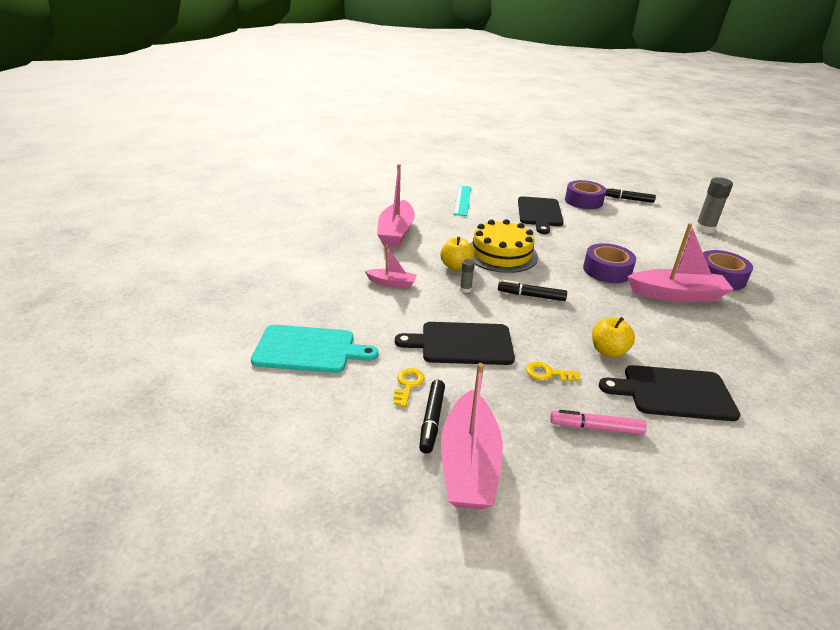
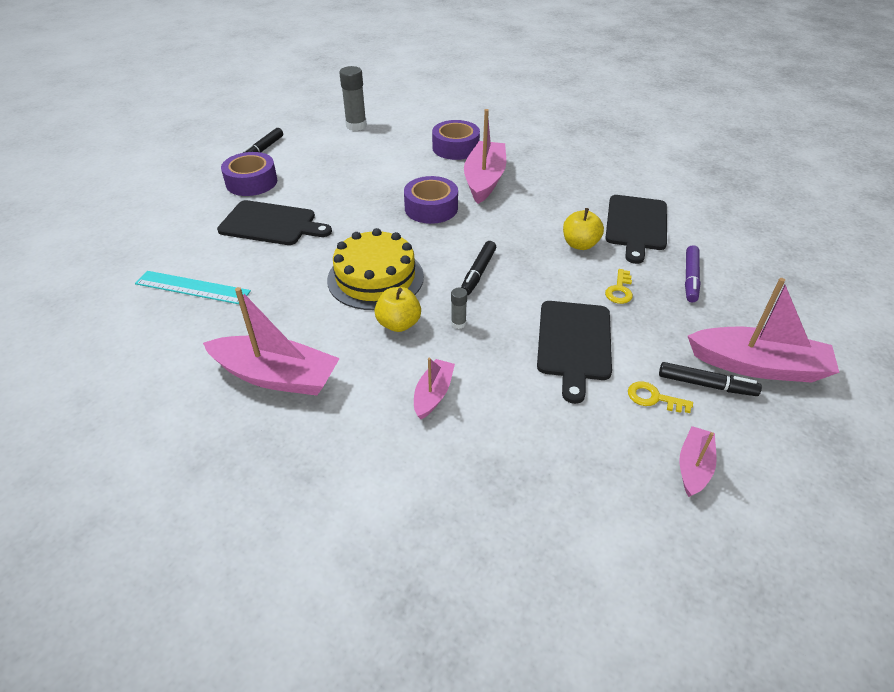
camera: 80 degrees left, 10 degrees up
(309, 349) = (596, 496): turquoise cutting board -> none
(336, 401) = (693, 467): none -> pink boat
(596, 428) = (690, 278): pink marker -> purple marker

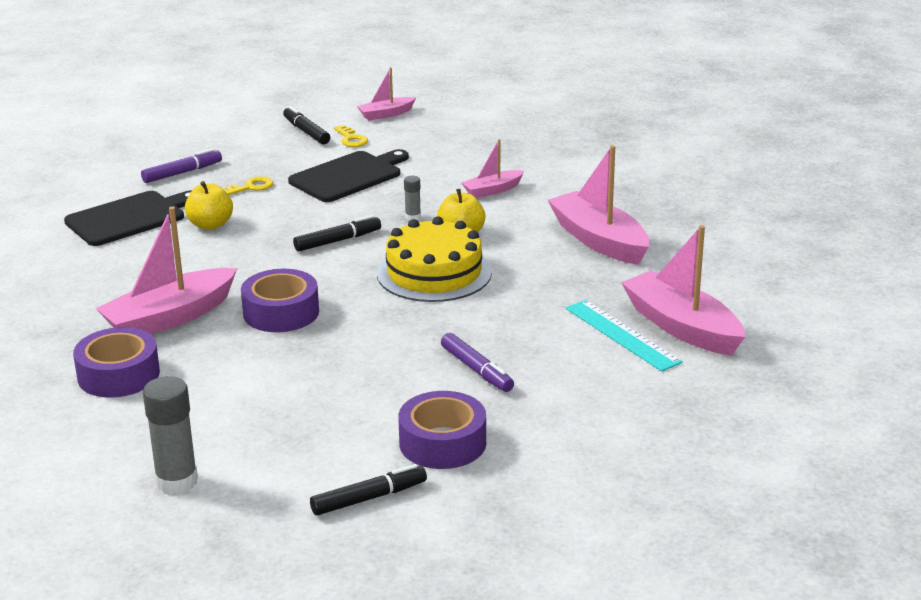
camera: 140 degrees left, 15 degrees down
(271, 224) = (476, 370): black cutting board -> purple marker
(757, 366) = (255, 126): pink boat -> pink boat (682, 327)

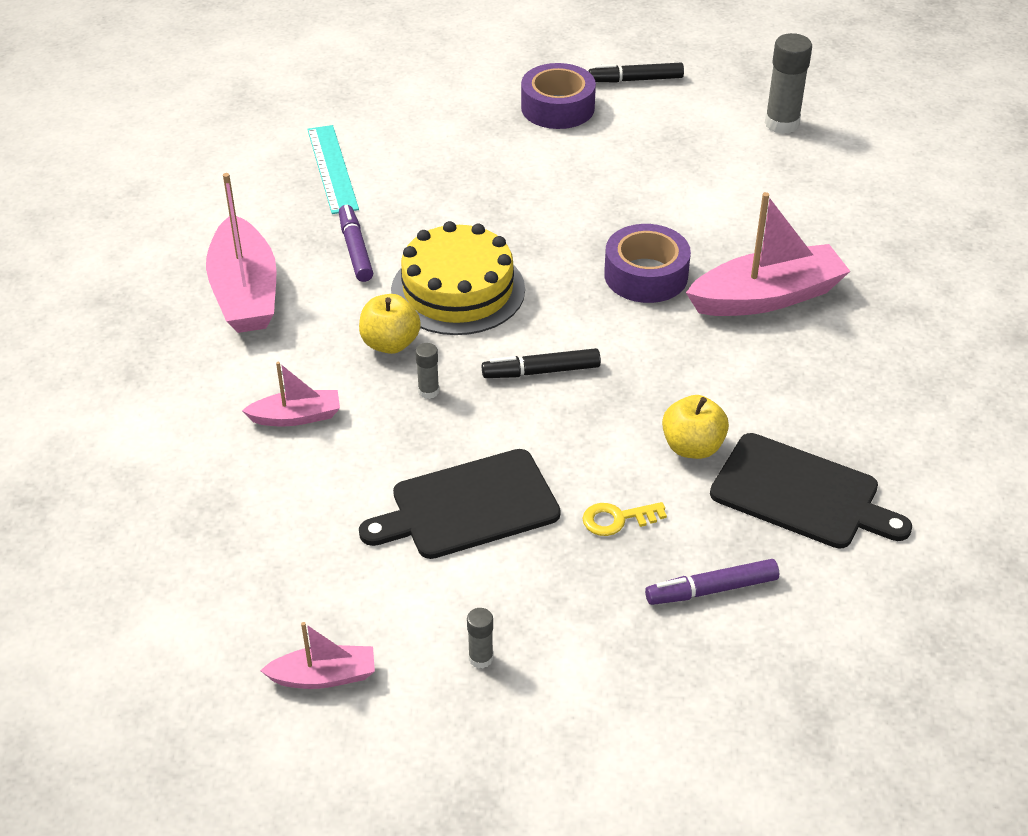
camera: 160 degrees left, 15 degrees up
(118, 375) = (826, 236): purple tape -> none
(129, 218) = (801, 493): black cutting board -> black cutting board turned 135 degrees counterclockwise
(306, 132) = (481, 658): black marker -> grey glue stick
(351, 139) = (419, 610): yellow key -> none
(476, 370) = (489, 164): purple marker -> purple marker (355, 249)
(682, 327) = (271, 164): pink boat -> none

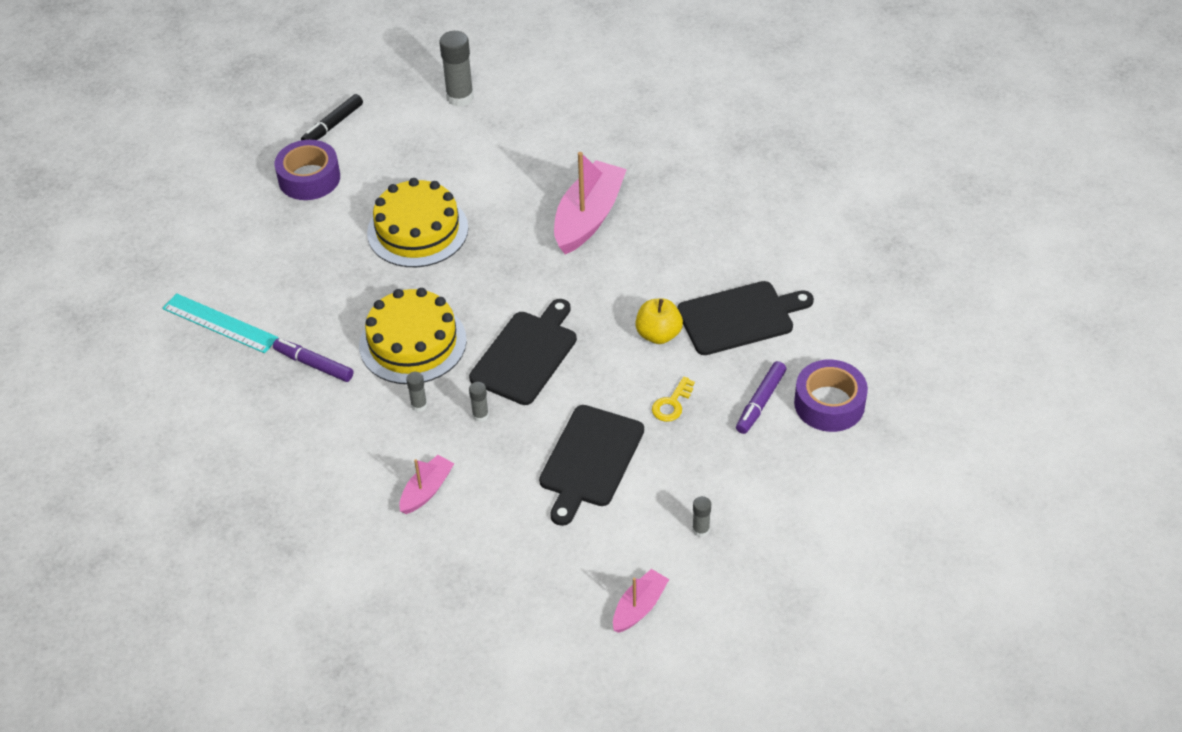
camera: 45 degrees left, 5 degrees up
(245, 292) = (283, 444): pink boat -> none
(390, 343) = (419, 405): yellow apple -> grey glue stick
(541, 371) = (526, 354): black marker -> black cutting board
(591, 205) = (417, 230): none -> yellow cake
(646, 275) = (507, 252): purple tape -> purple tape (829, 404)

